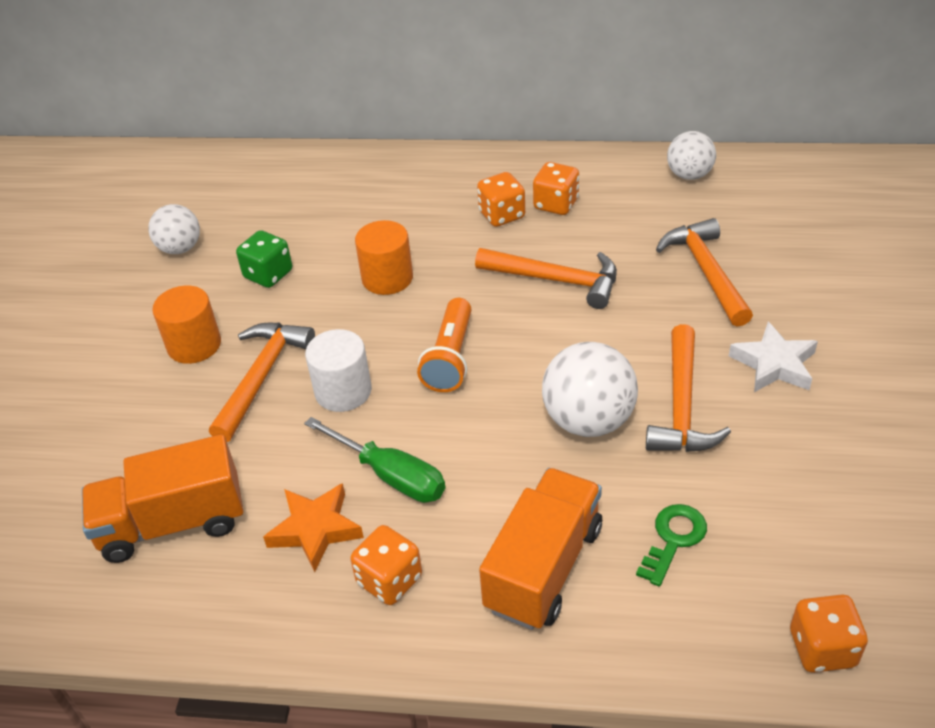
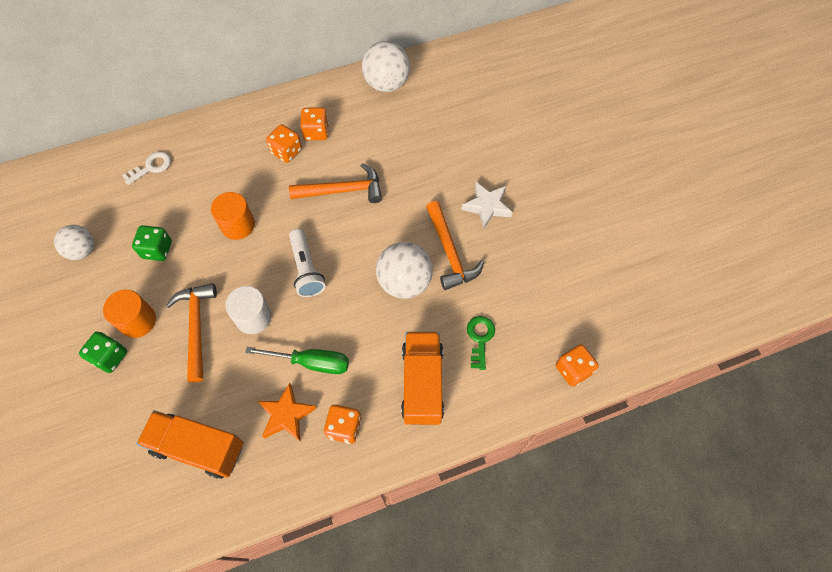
camera: 30 degrees left, 20 degrees up
(135, 373) = (110, 357): none -> green dice
(173, 523) = (198, 447): orange truck -> orange truck turned 60 degrees clockwise
(317, 186) = (151, 167): none -> white key
(450, 358) = (306, 269): orange flashlight -> white flashlight
(689, 175) = (386, 83): white ball -> white ball, size x1.55
(706, 272) = (426, 154): orange hammer -> none

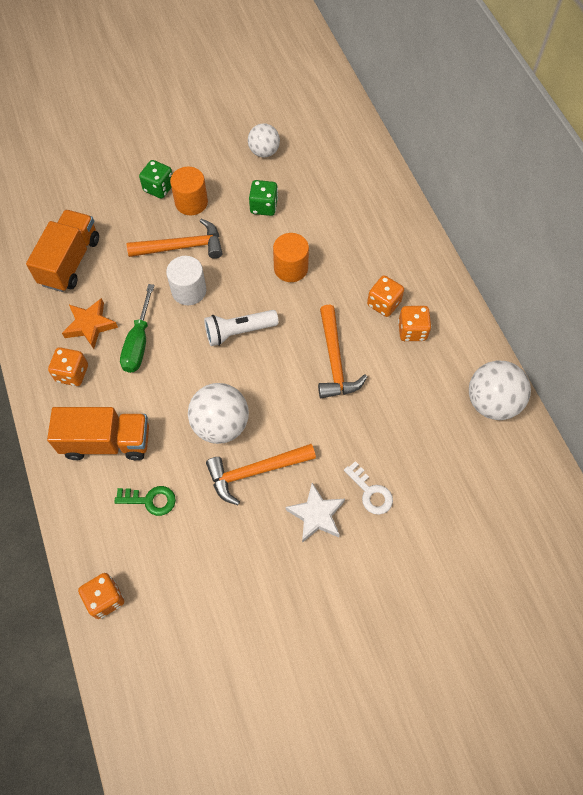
camera: 90 degrees right, 0 degrees up
(151, 167) = (357, 189): white key -> white key (370, 492)

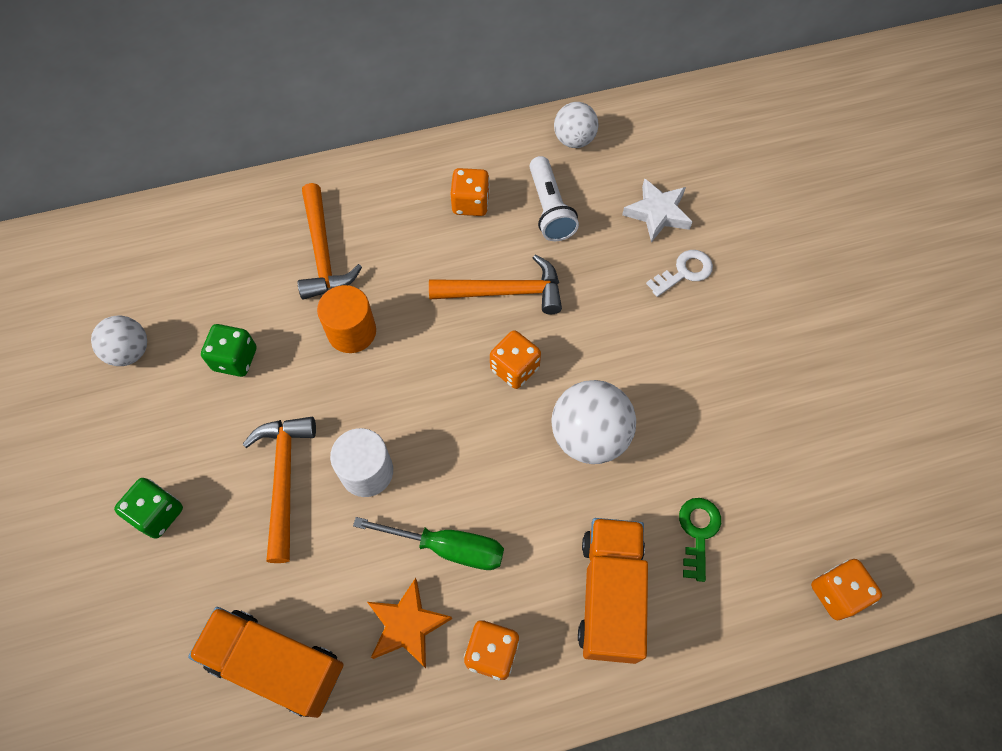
camera: 85 degrees left, 0 degrees up
(191, 202) = (201, 463): orange cylinder -> none
(238, 332) = (447, 406): white flashlight -> white flashlight (549, 209)
(255, 471) = (657, 397): orange hammer -> orange hammer (322, 252)
(316, 515) = (714, 332): white star -> white star (657, 213)
(383, 304) = (426, 229): orange dice -> orange dice (514, 368)
(492, 402) = (574, 140): white ball -> white ball, size x0.65

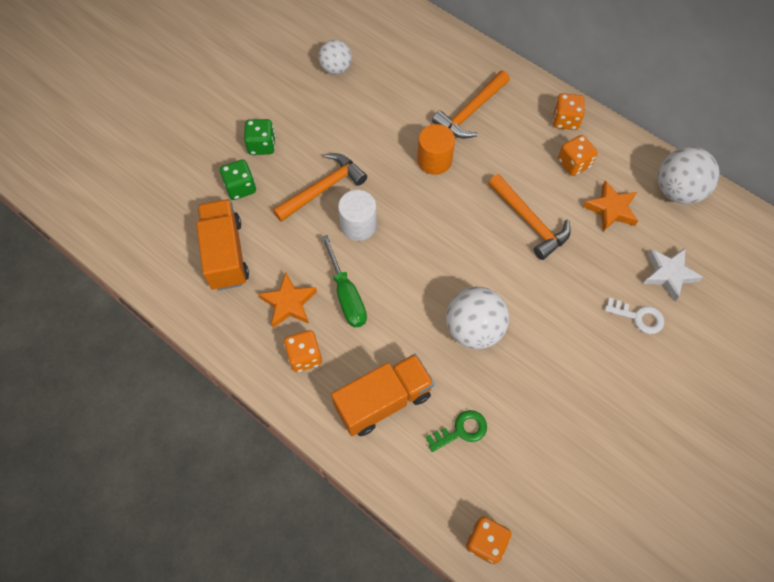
camera: 55 degrees right, 0 degrees up
(235, 359) = (371, 117): green dice -> green dice (240, 187)
(514, 368) = (483, 259): orange dice -> orange dice (565, 120)
(549, 209) = (611, 209): white flashlight -> orange star
(574, 140) = (677, 190): white ball -> white ball, size x1.55

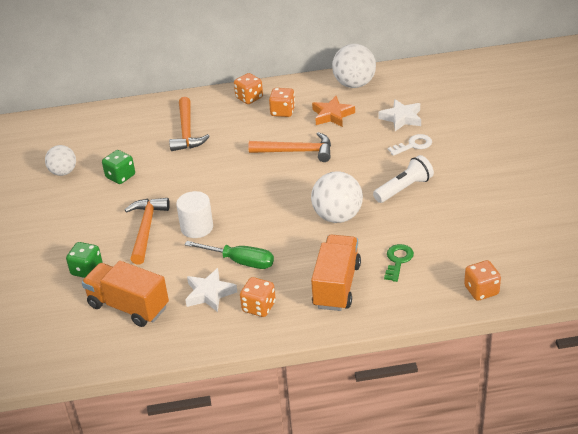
camera: 45 degrees left, 25 degrees down
(262, 145) = (69, 241): green dice -> green dice (120, 176)
(289, 303) = (209, 293): orange star -> white star
(434, 160) = (198, 167): orange cylinder -> none
(566, 358) = (404, 188): none -> white flashlight

